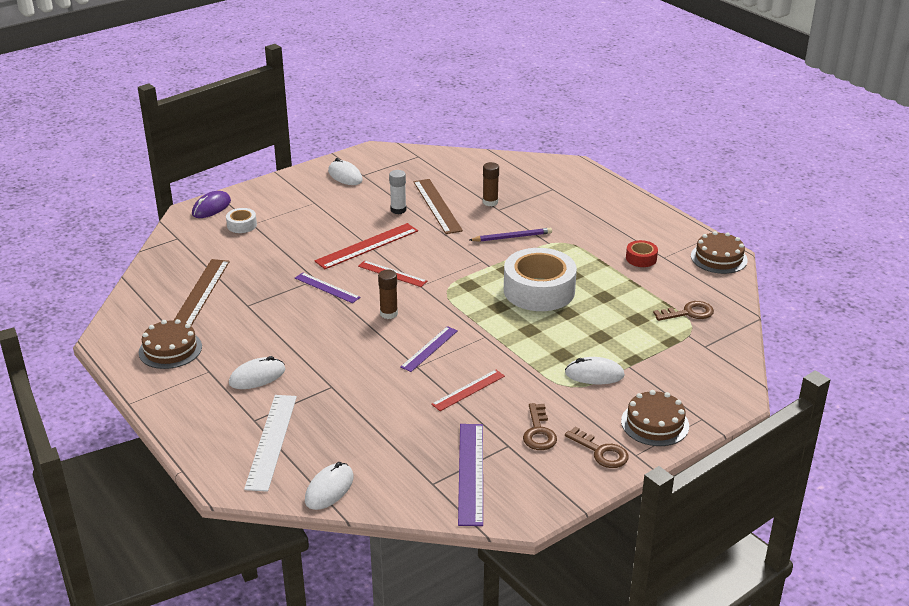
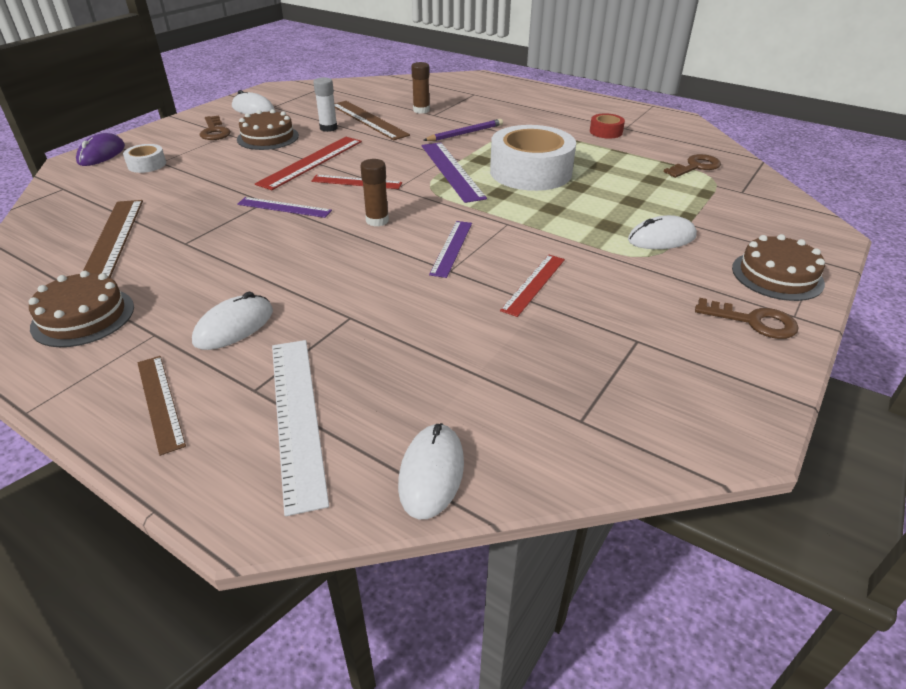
camera: 20 degrees left, 5 degrees up
(200, 414) = (160, 402): none -> brown ruler
(471, 473) = (622, 390): purple ruler -> purple ruler (452, 170)
(538, 432) = (659, 315): brown key -> brown key (214, 131)
(718, 258) = (674, 121): brown cake -> brown cake (268, 137)

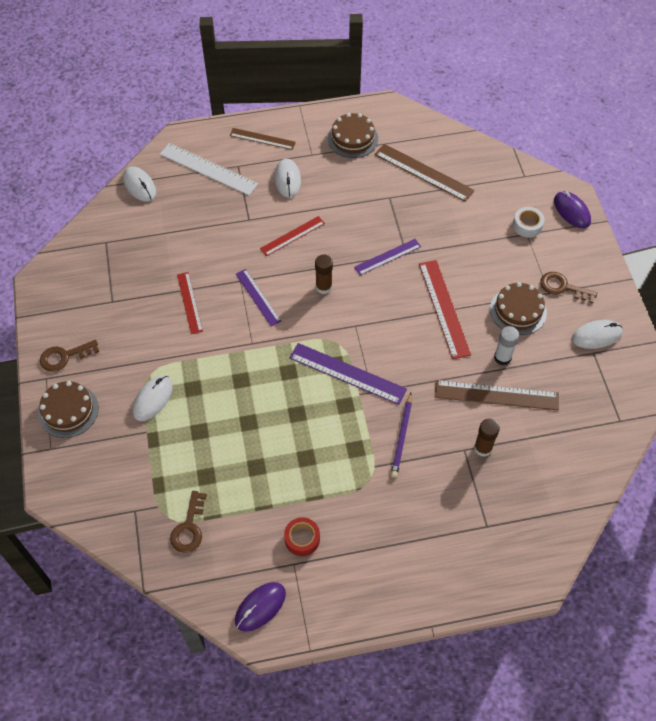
camera: 135 degrees right, 20 degrees up
(356, 182) = (386, 311): red ruler -> red ruler (292, 236)
(530, 172) = (296, 416): white tape -> none
(671, 125) = (260, 607): none -> purple mouse

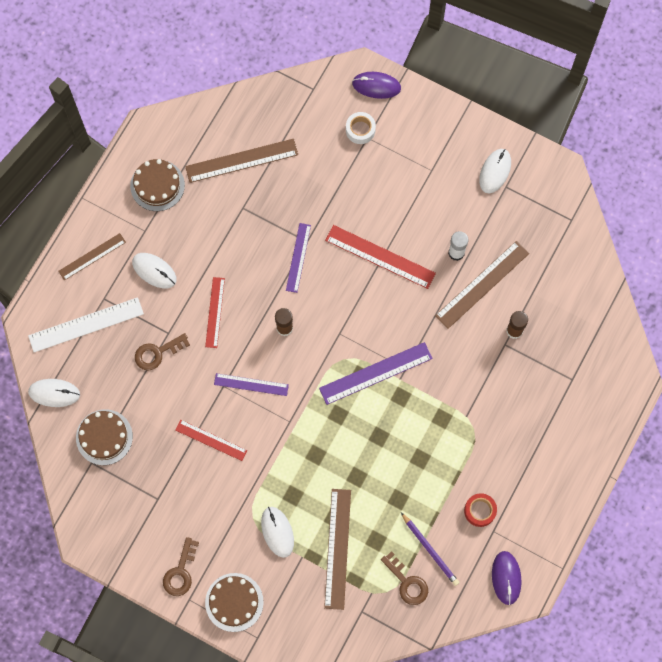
camera: 50 degrees left, 15 degrees up
(175, 452) = (337, 548): none -> brown ruler
(402, 437) = (459, 378): purple pencil -> purple pencil (430, 550)
(518, 310) = (427, 206): brown cake -> brown cake (104, 437)
(563, 287) = (435, 156): brown key -> brown key (157, 353)

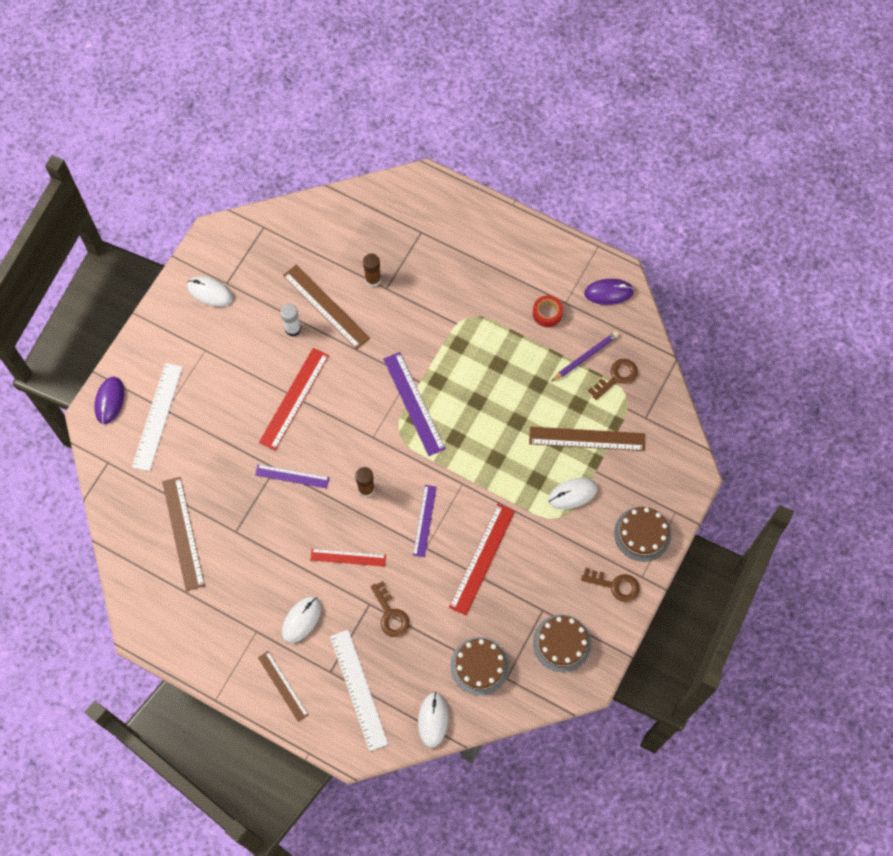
camera: 90 degrees left, 5 degrees down
(157, 185) = (205, 619): brown cake -> brown cake (562, 643)
(211, 440) = (481, 558): red ruler -> red ruler, size x1.58
(360, 130) = (157, 416): white tape -> white ruler

